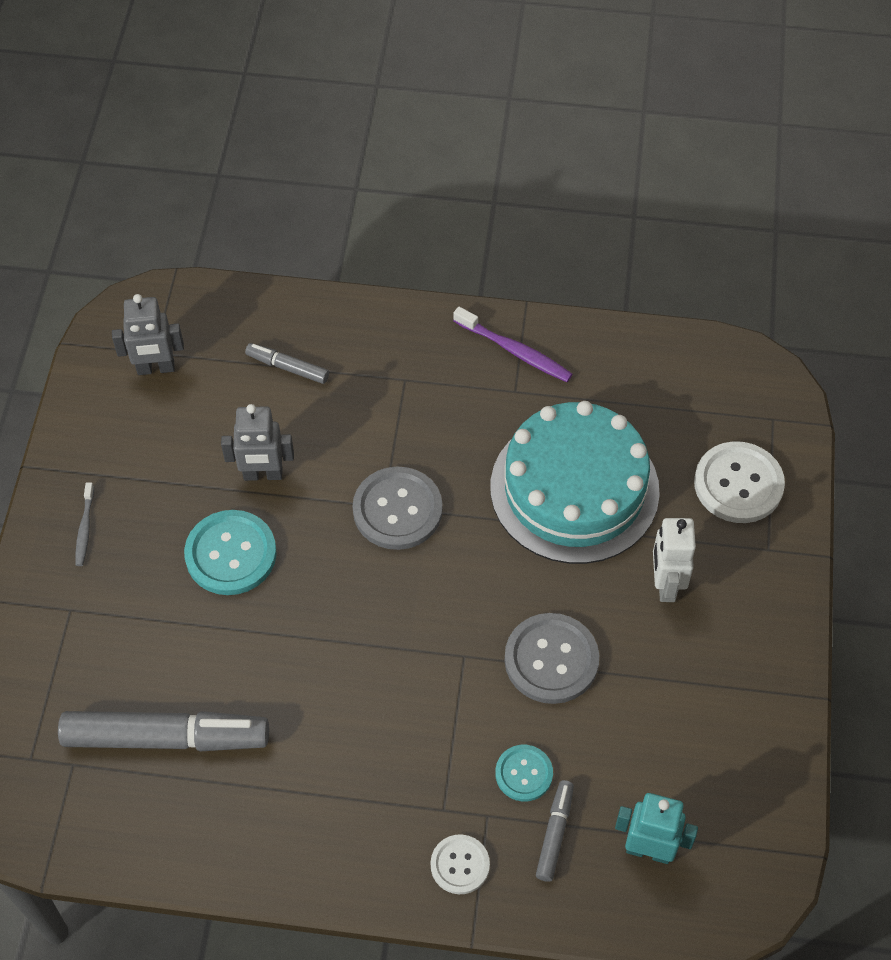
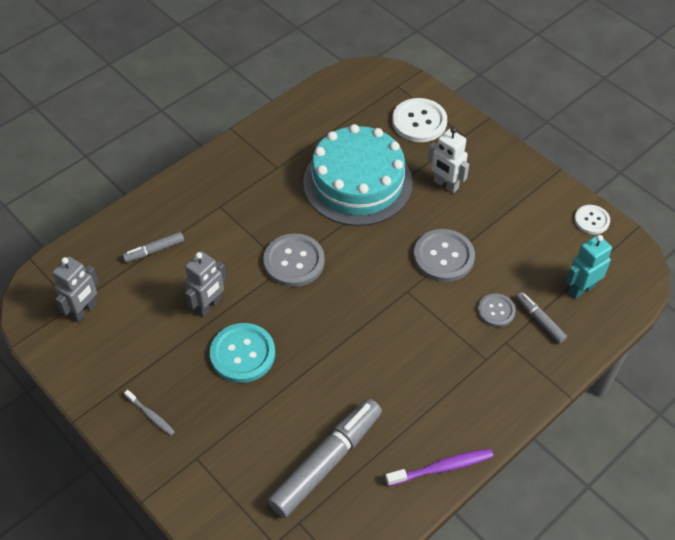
camera: 50 degrees left, 5 degrees down
(460, 865) = (523, 372): white button -> white button (591, 220)
(515, 351) = (254, 151): purple toothbrush -> purple toothbrush (442, 467)
(524, 773) = (496, 311): turquoise button -> grey button

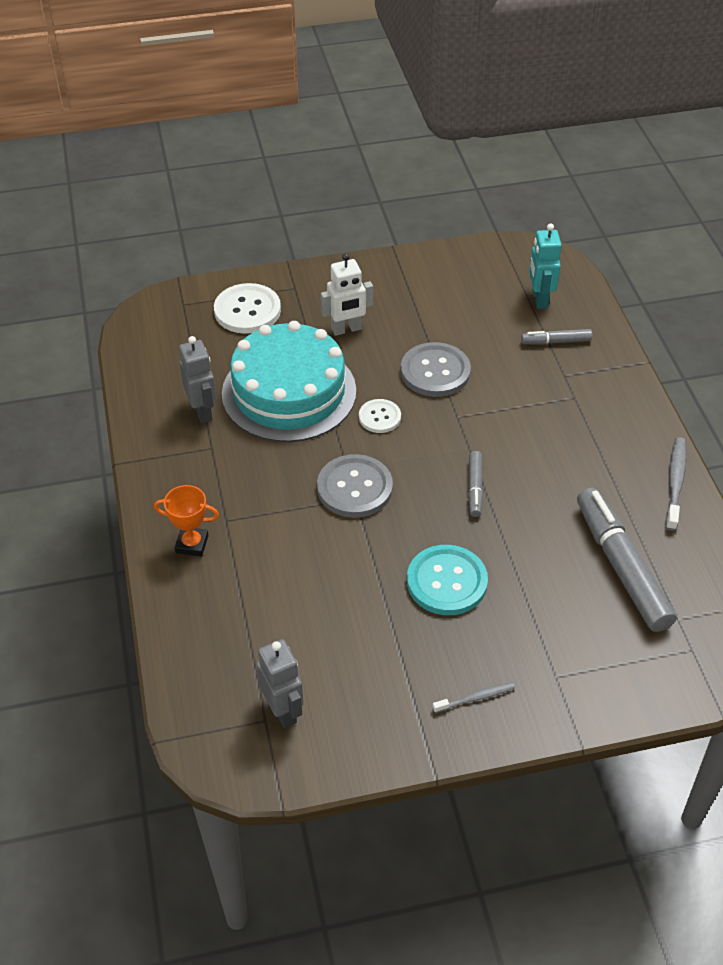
camera: 60 degrees left, 5 degrees down
(154, 250) = (243, 606): grey marker -> grey marker (475, 488)
(188, 199) = (192, 544): none -> orange trophy
(209, 306) = (362, 586): grey robot -> grey robot (202, 411)
(442, 467) = (675, 482): purple toothbrush -> grey toothbrush
(496, 311) = (525, 365): grey button -> none
(591, 220) = (468, 255): white button -> white button (379, 417)

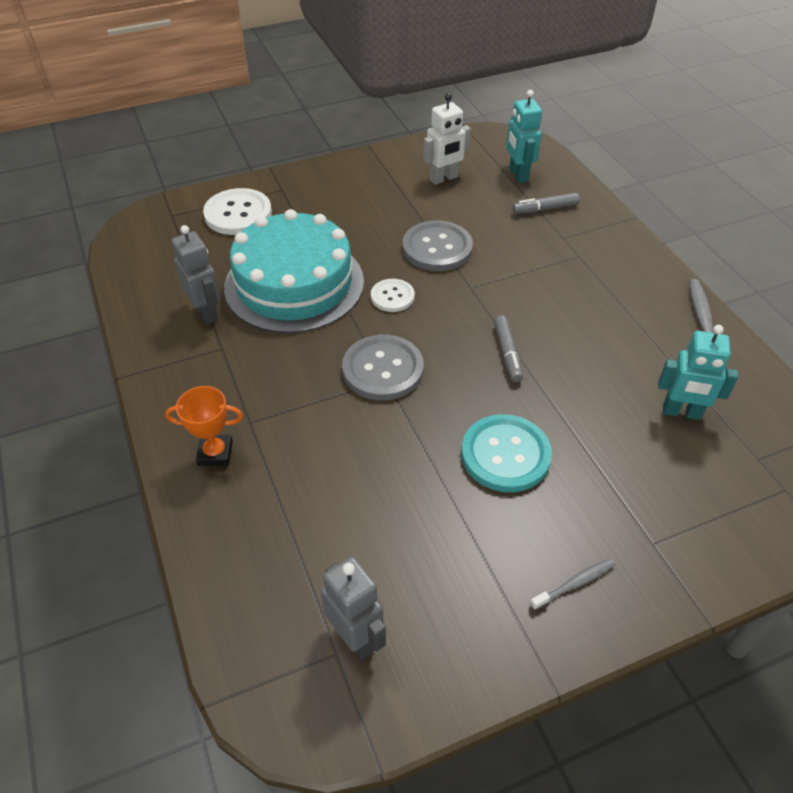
camera: 10 degrees left, 0 degrees up
(346, 329) = (340, 220): white robot -> white robot (444, 178)
(621, 566) = (681, 412): grey marker -> turquoise robot

